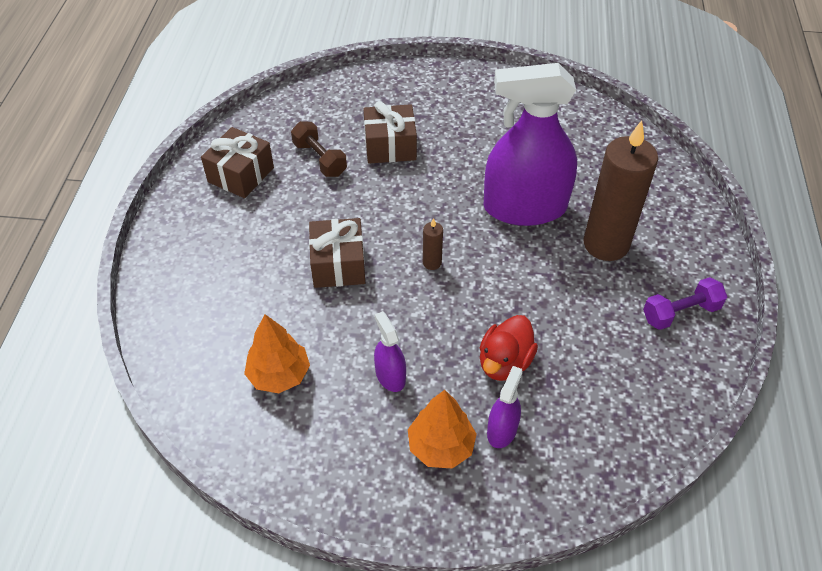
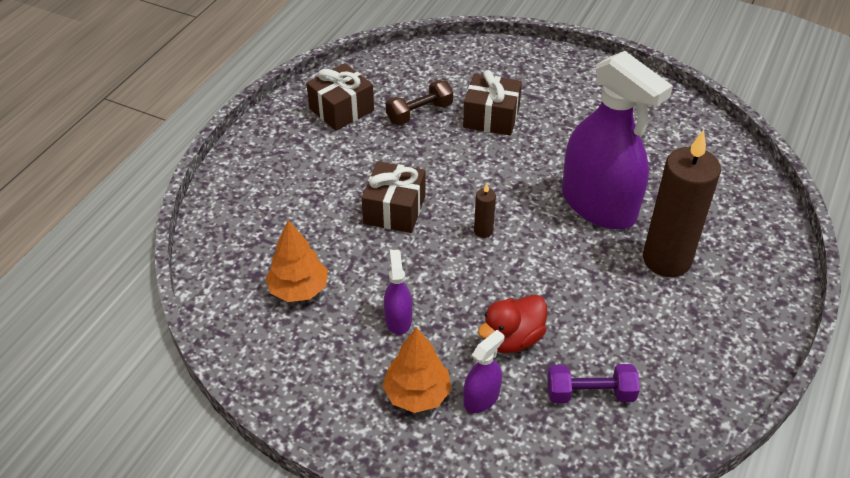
camera: 20 degrees right, 5 degrees down
(320, 159) = (419, 113): brown dumbbell -> brown dumbbell turned 75 degrees clockwise
(524, 207) = (598, 205): purple spray bottle -> purple spray bottle turned 150 degrees counterclockwise
(680, 313) = (715, 344): purple dumbbell -> purple dumbbell (590, 393)

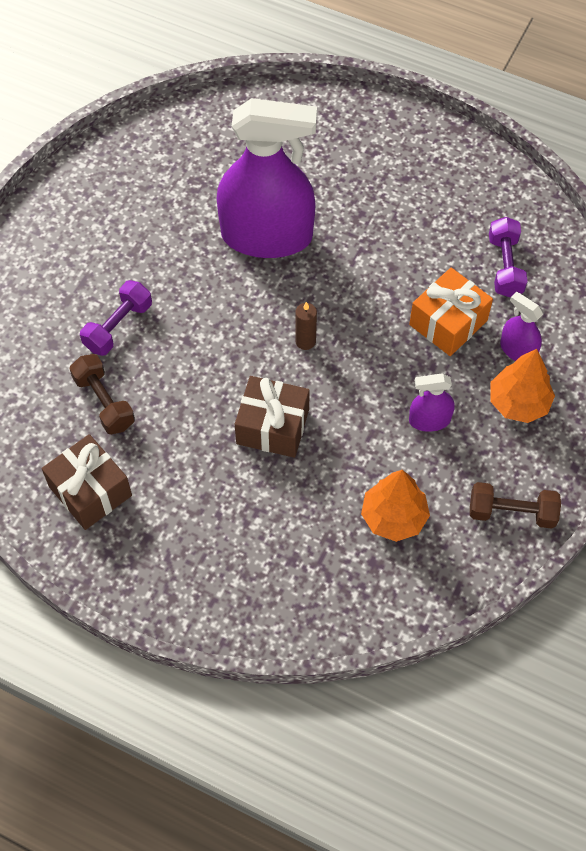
camera: 90 degrees left, 15 degrees up
(293, 380) = (511, 512): none -> brown dumbbell
(491, 117) = (118, 326): brown gift -> purple dumbbell
(512, 339) = (448, 322): red duck -> orange gift
(598, 205) = (267, 236): purple spray bottle -> purple spray bottle turned 45 degrees clockwise
(666, 260) = (343, 189): brown candle -> none

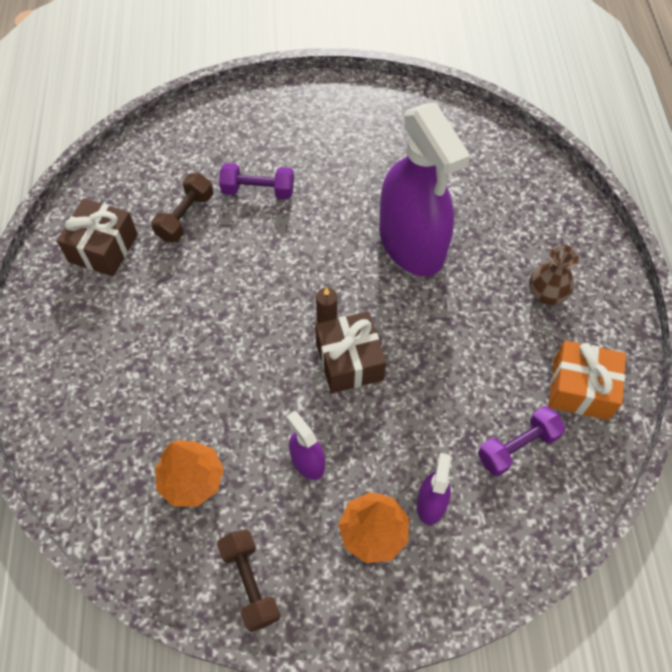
camera: 60 degrees right, 0 degrees up
(272, 426) = (229, 341): brown gift -> brown gift (349, 361)
(383, 169) = (546, 294): none -> brown vase
(448, 322) = (421, 427): orange gift -> orange gift (580, 388)

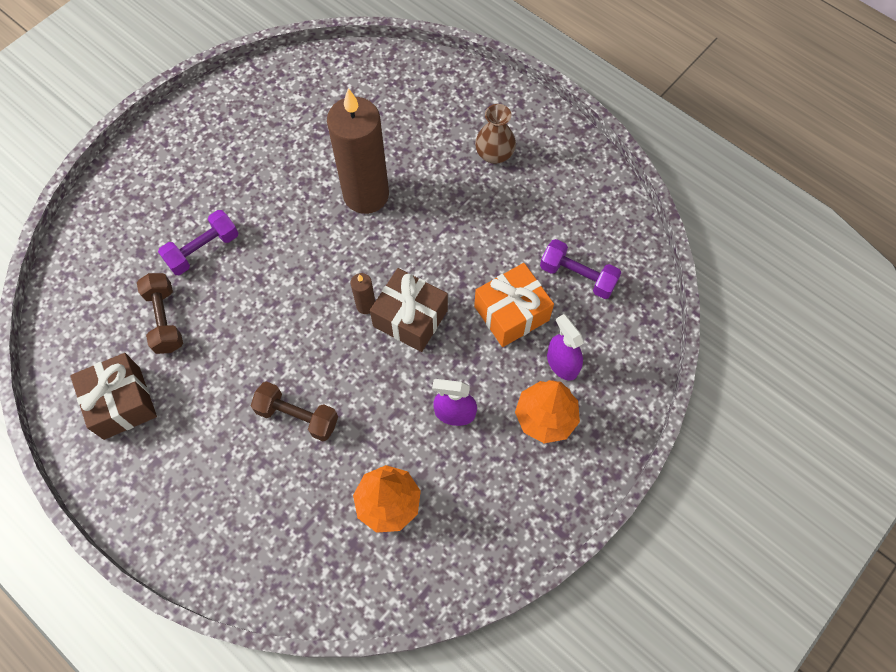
camera: 45 degrees left, 5 degrees up
(250, 583) = (502, 528): brown dumbbell -> brown dumbbell (297, 416)
(411, 244) = (366, 195): purple spray bottle -> brown candle
(517, 447) = (577, 276): purple dumbbell -> purple dumbbell turned 75 degrees counterclockwise
(580, 388) = (578, 202): orange gift -> orange gift (511, 313)

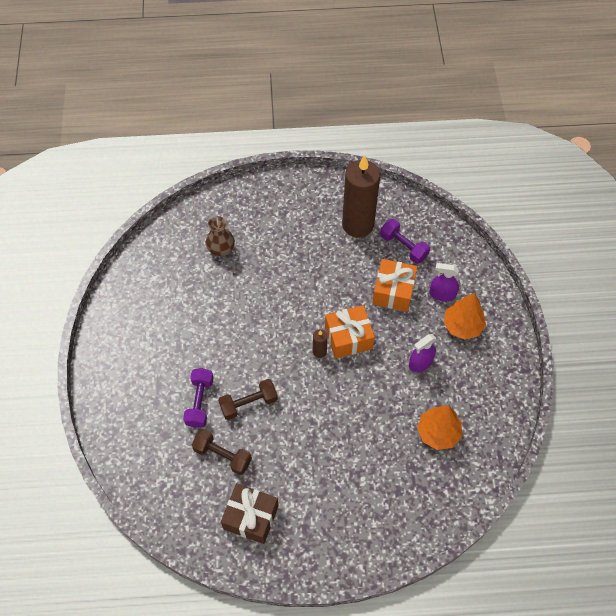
camera: 45 degrees left, 5 degrees down
(297, 416) = (349, 436): brown dumbbell -> brown dumbbell (248, 403)
(366, 195) = (254, 297): brown candle -> brown candle (358, 224)
(410, 318) = (348, 338): brown gift -> orange gift
(494, 154) = (296, 220): brown vase -> brown vase (221, 249)
(577, 276) = (403, 246): purple dumbbell -> purple dumbbell turned 60 degrees clockwise

